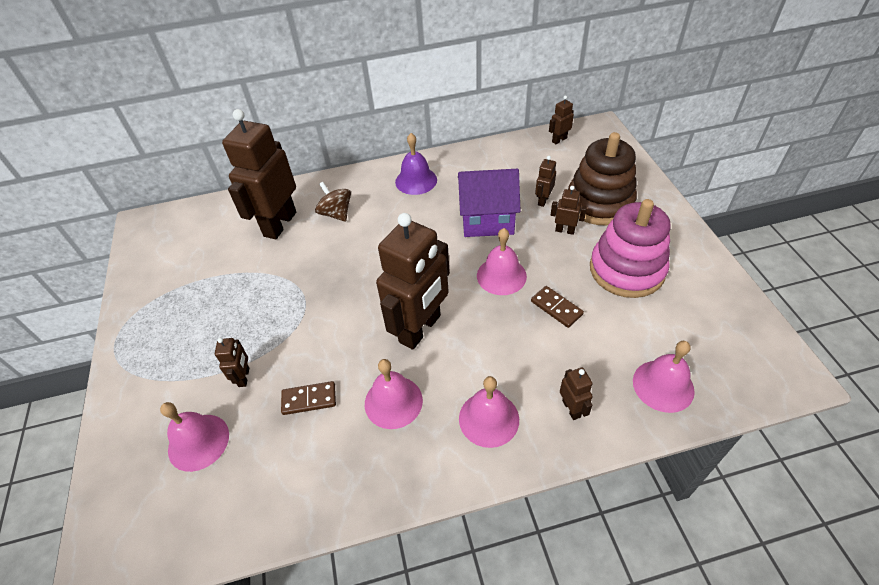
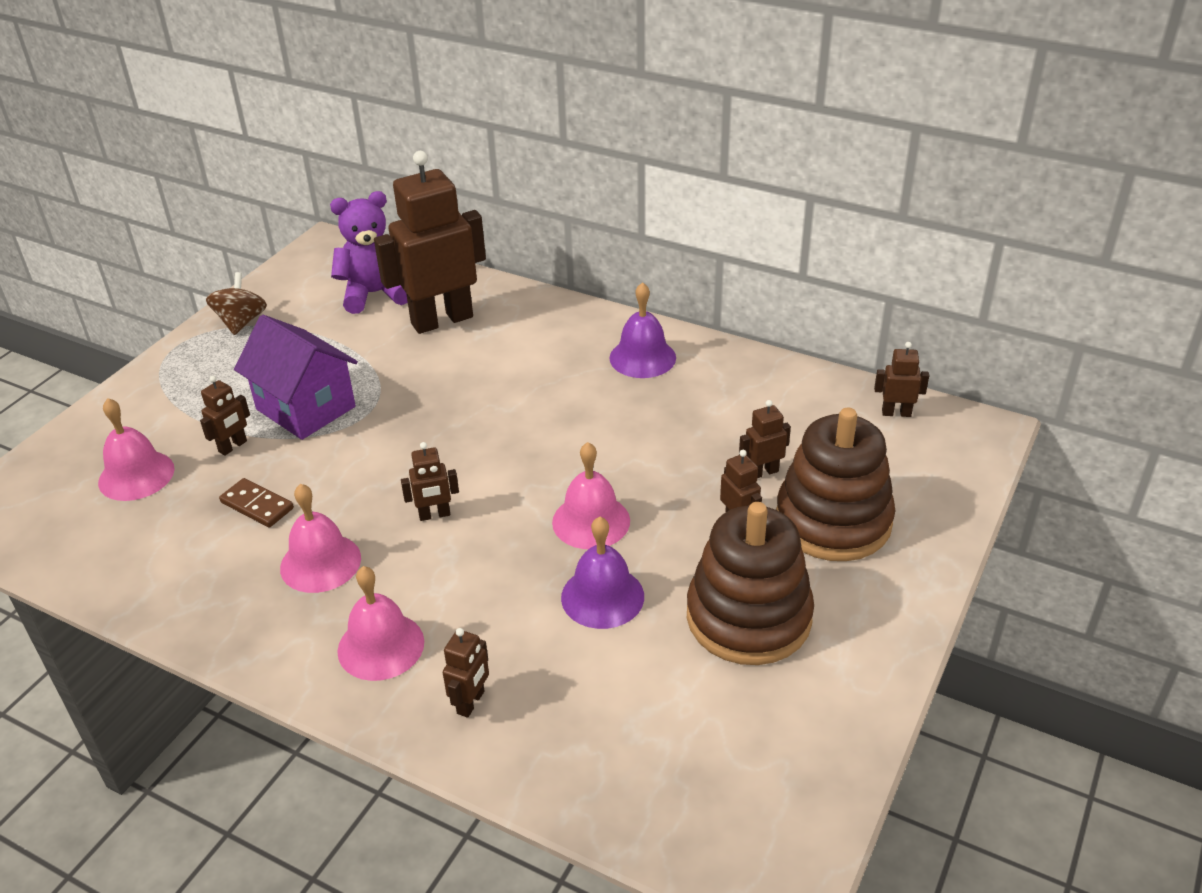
camera: 40 degrees right, 10 degrees down
(217, 233) = (375, 294): none -> purple teddy bear
(336, 214) = (509, 343): brown spinning top -> brown spinning top (241, 322)
(420, 329) = (434, 515): brown robot -> brown robot, size x0.42
(487, 220) = (661, 452): purple house -> purple house (306, 408)
(556, 308) = (602, 596): brown domino -> purple bell
(626, 270) = (748, 617): pink stacking toy -> brown stacking toy
(663, 385) = (601, 762): pink bell -> none

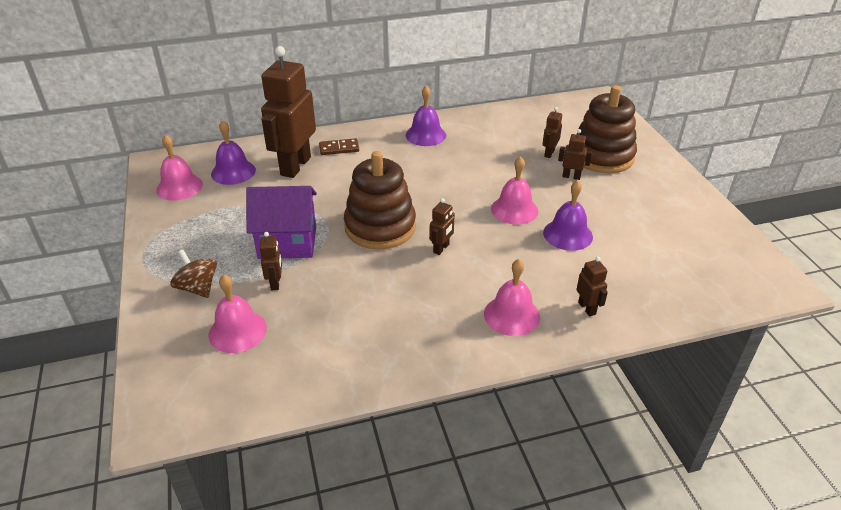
camera: 45 degrees left, 0 degrees up
(241, 322) = (168, 224): brown spinning top -> brown spinning top (198, 288)
(257, 505) = (341, 300): brown domino -> brown domino (339, 148)
(320, 563) = (421, 302): pink bell -> pink bell (179, 187)
(375, 294) = (233, 172): purple teddy bear -> purple bell
(748, 617) = (630, 207): brown stacking toy -> brown stacking toy (380, 227)
(896, 413) = (560, 107): brown robot -> none

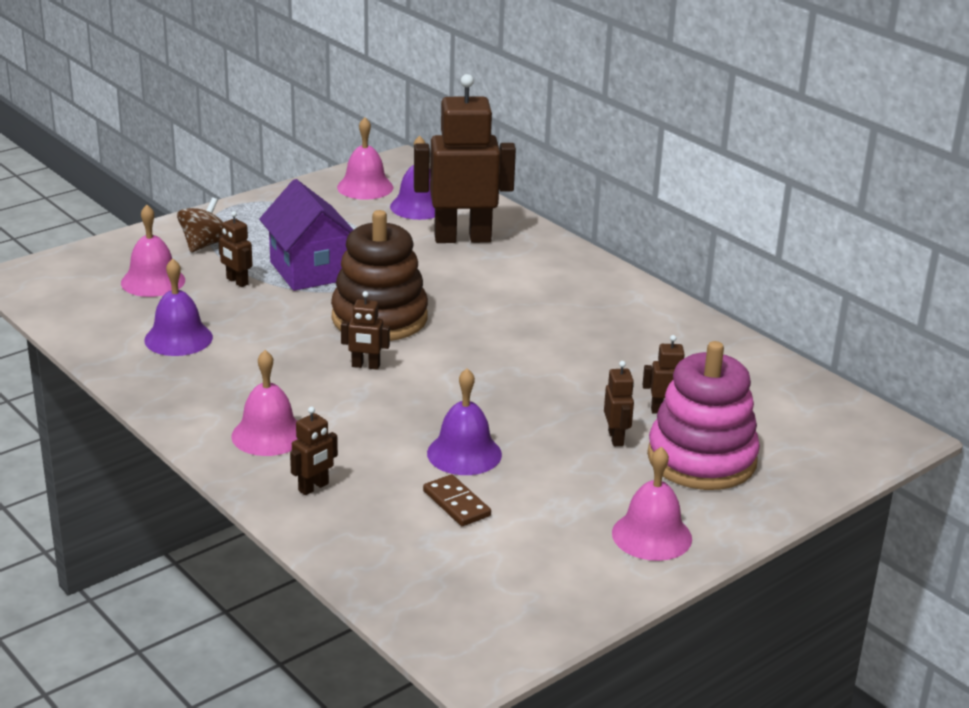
camera: 65 degrees right, 10 degrees down
(275, 283) = (237, 281): brown robot -> brown robot turned 75 degrees clockwise
(339, 148) = (527, 255): brown domino -> brown domino (456, 503)
(425, 135) = (619, 306): purple bell -> purple bell (178, 338)
(514, 209) = (490, 404): pink bell -> pink bell (651, 535)
(602, 156) = (701, 459): brown stacking toy -> pink stacking toy

